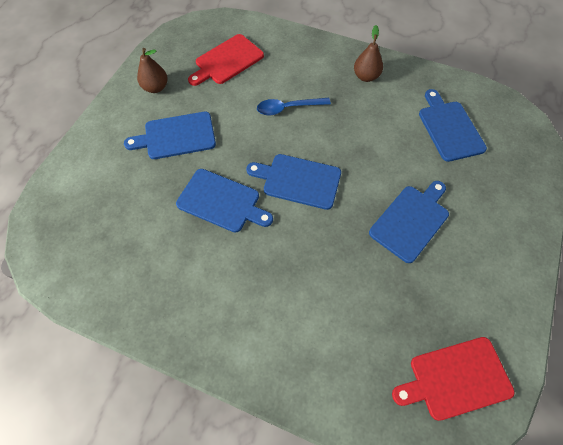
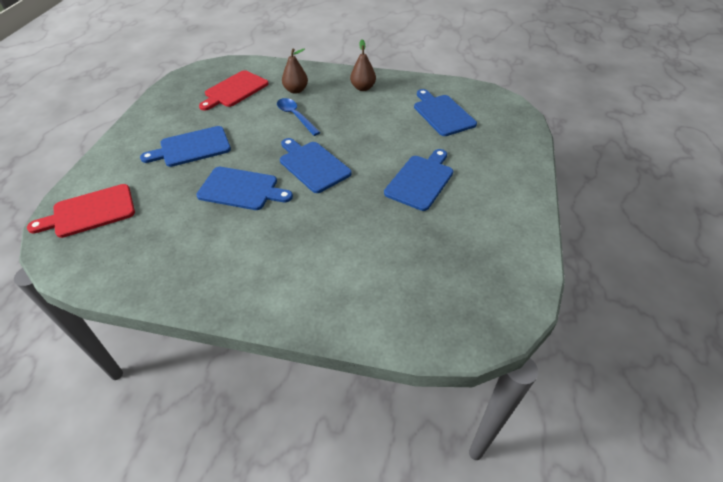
camera: 10 degrees left, 15 degrees down
(156, 87) = (168, 115): brown pear -> brown pear (296, 90)
(288, 108) = (295, 116): blue spoon -> blue spoon turned 75 degrees clockwise
(298, 181) = (312, 165): blue cutting board -> blue cutting board turned 45 degrees clockwise
(456, 379) = (484, 289): red cutting board -> red cutting board (90, 212)

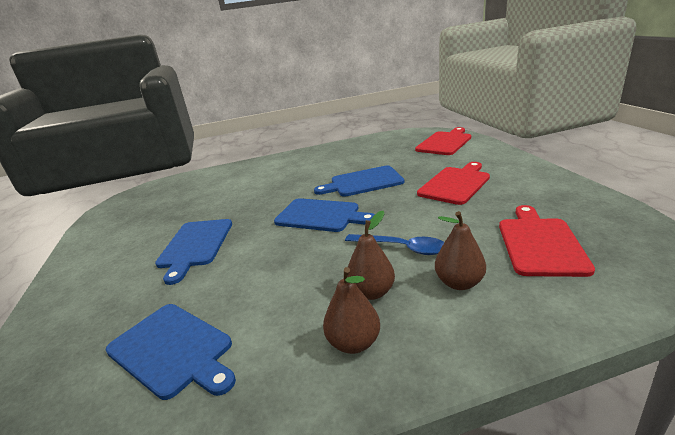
camera: 155 degrees right, 20 degrees down
(192, 147) = (455, 184): blue cutting board -> red cutting board
(336, 102) = (371, 292): none -> brown pear

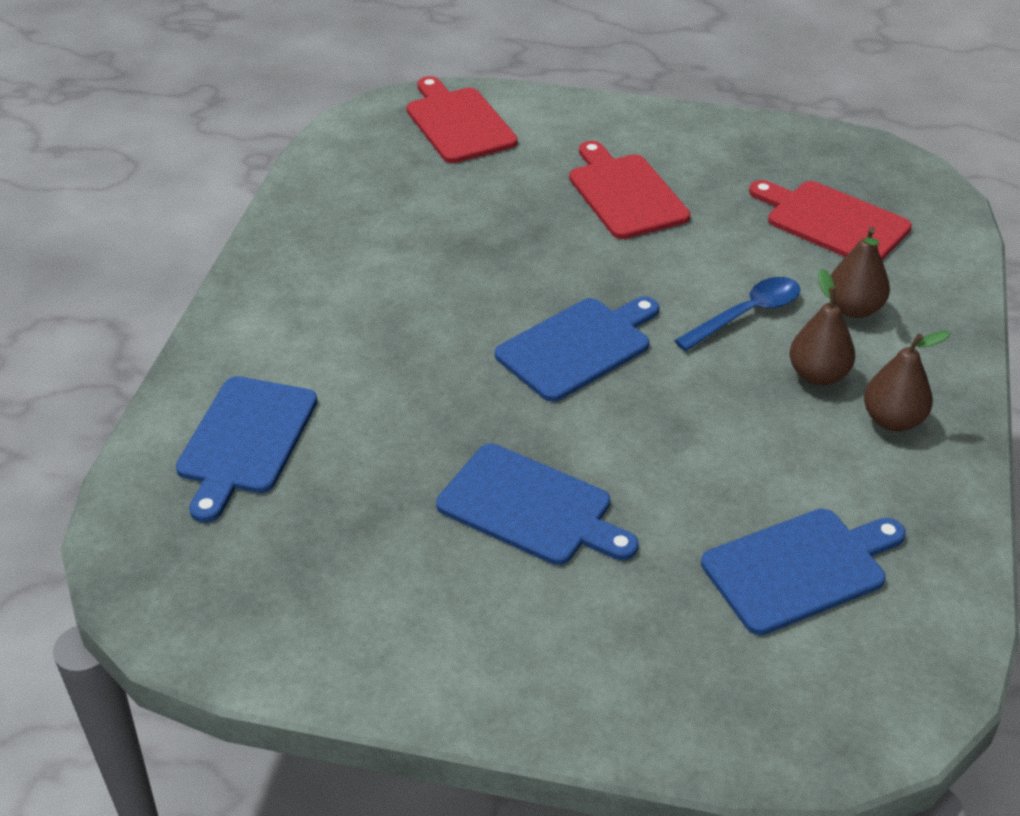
camera: 65 degrees left, 15 degrees up
(363, 182) = (507, 263): blue cutting board -> blue cutting board (245, 440)

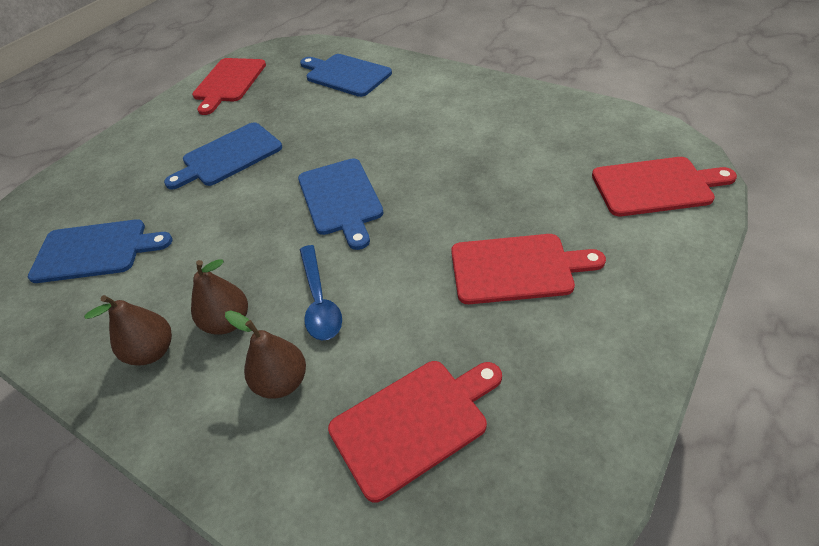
camera: 115 degrees right, 5 degrees up
(295, 617) = (229, 82): none -> red cutting board
(799, 568) = (95, 250): blue cutting board -> blue cutting board turned 90 degrees counterclockwise

